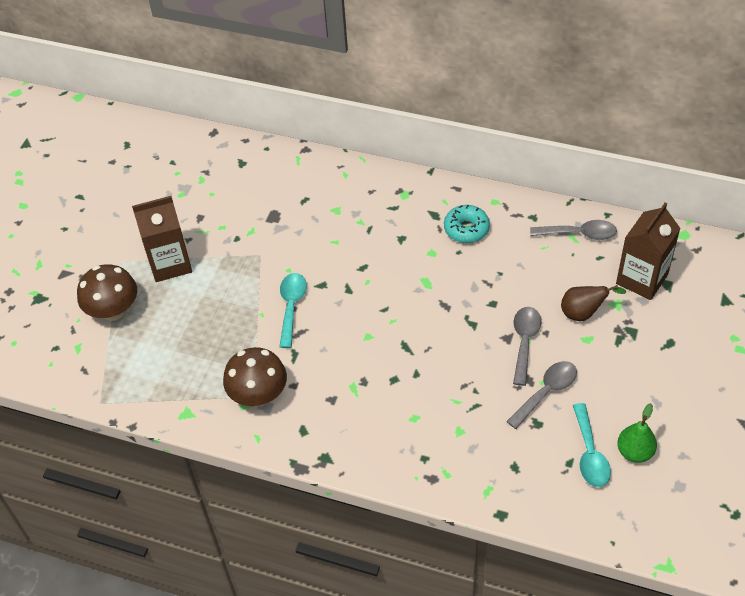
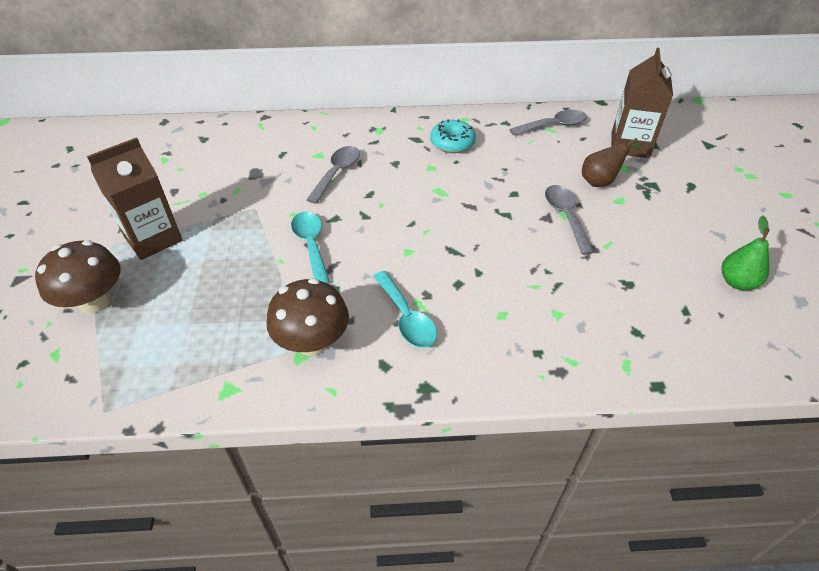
camera: 25 degrees left, 5 degrees down
(546, 392) = (616, 254): grey spoon -> grey spoon (337, 173)
(589, 453) = (698, 296): turquoise spoon -> turquoise spoon (406, 317)

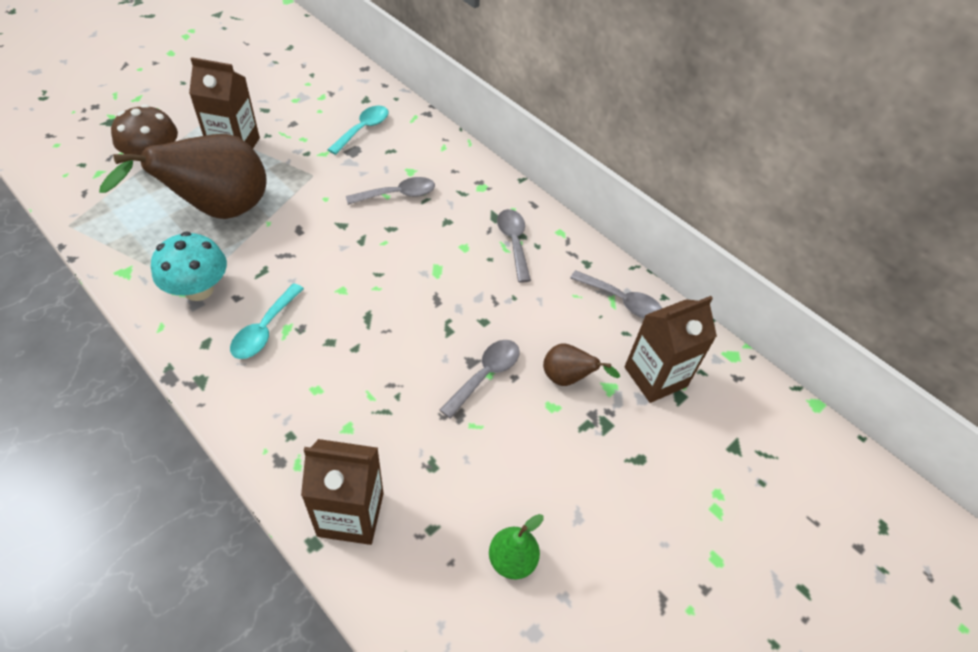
camera: 45 degrees right, 5 degrees up
(226, 286) = (218, 211): none -> brown pear
(311, 245) = (298, 230): turquoise spoon -> turquoise spoon (363, 129)
(312, 342) = (198, 289): brown mushroom -> turquoise mushroom
(452, 143) = (513, 242): turquoise donut -> grey spoon
(644, 350) = (350, 514): none -> brown carton

